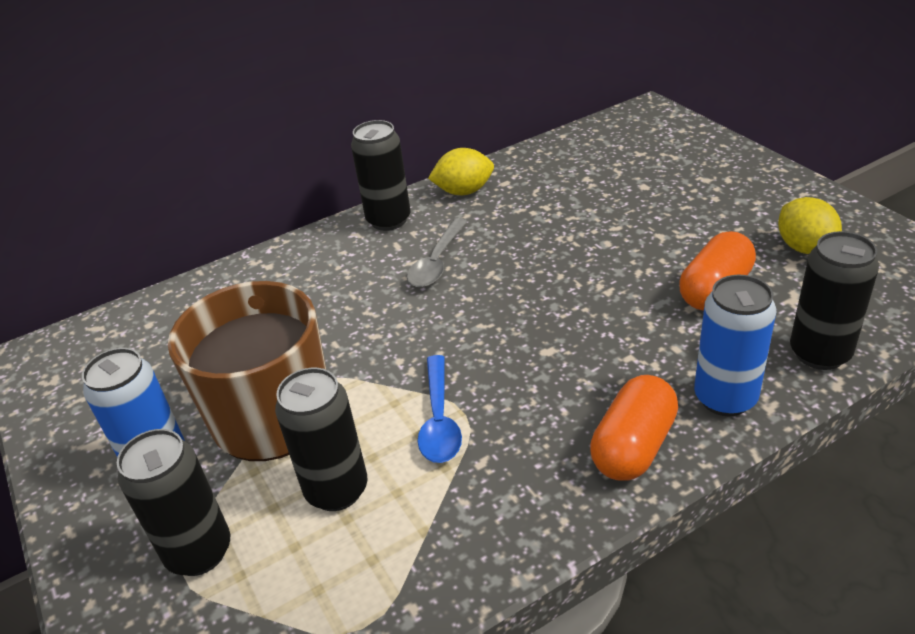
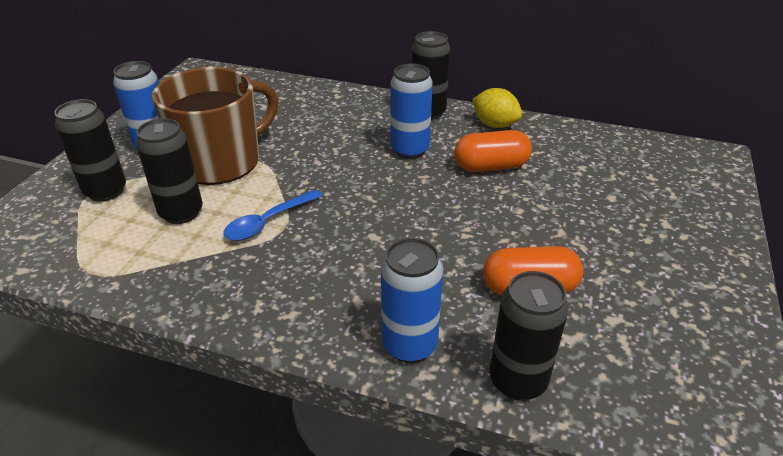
camera: 45 degrees right, 0 degrees up
(437, 262) = (410, 150): grey spoon -> blue can
(633, 446) = (317, 318): orange capsule -> orange capsule (490, 166)
(804, 247) = (648, 318): yellow lemon -> none

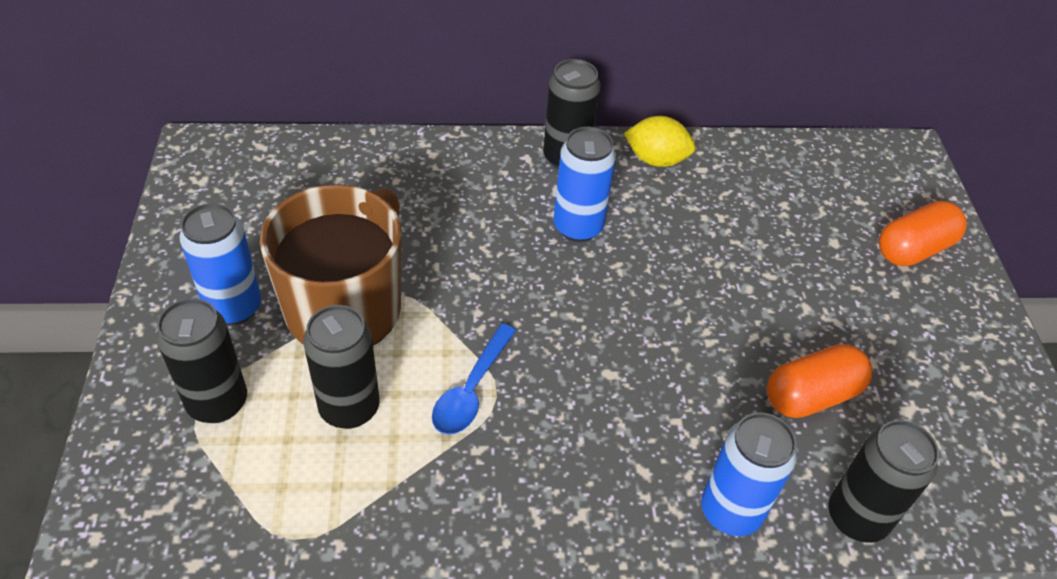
camera: 25 degrees left, 10 degrees up
(490, 166) = (685, 229): orange capsule -> orange capsule (913, 249)

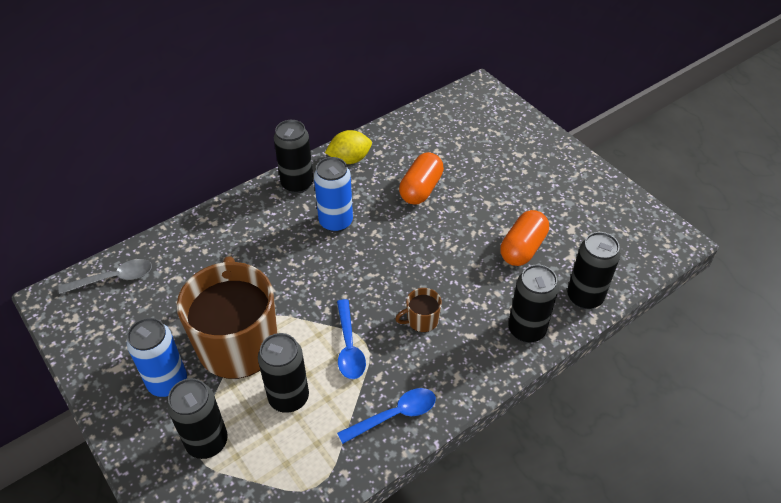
camera: 30 degrees left, 0 degrees up
(275, 160) = (114, 278): none -> grey spoon
(458, 512) = (394, 415): none -> blue spoon
(592, 411) = (421, 320): none -> brown mug
(730, 511) = (526, 330): blue can -> black can
(913, 249) = (517, 142): orange capsule -> orange capsule (421, 189)

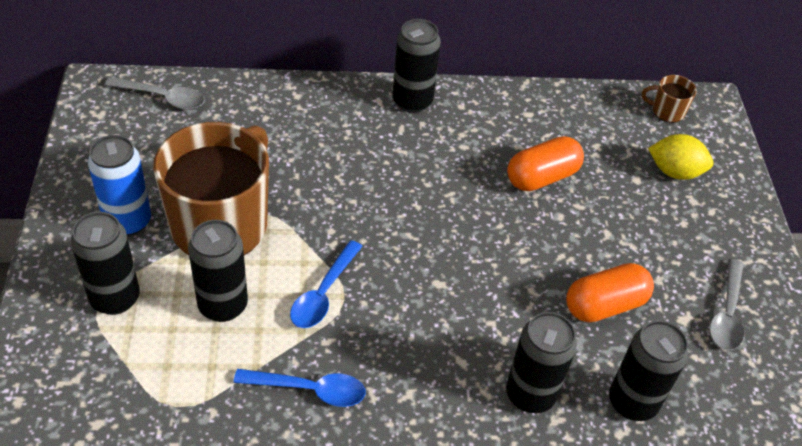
camera: 30 degrees right, 0 degrees up
(336, 222) = (419, 161): blue can -> none
(349, 159) = (489, 105): yellow lemon -> yellow lemon (675, 172)
(421, 320) = (422, 313): brown mug -> brown mug (667, 111)
(591, 212) = (727, 314): none -> grey spoon

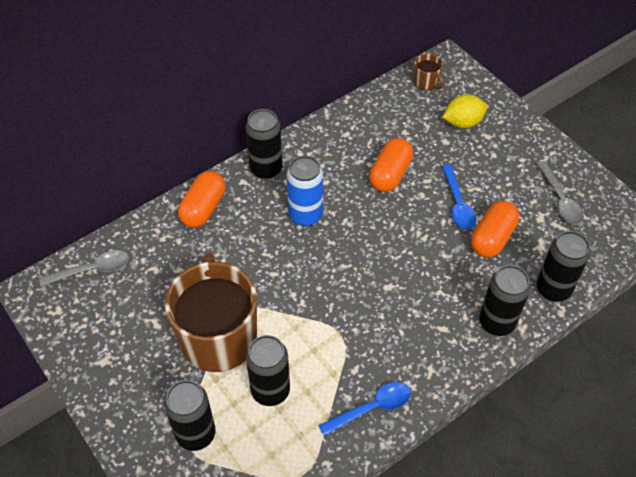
camera: 30 degrees left, 5 degrees up
(128, 221) = (154, 375): blue can -> blue can (305, 215)
(316, 103) = (203, 208): none -> orange capsule
(323, 293) = (325, 340): blue spoon -> blue spoon (458, 204)
(667, 111) = (426, 82): brown mug -> brown mug turned 105 degrees counterclockwise

